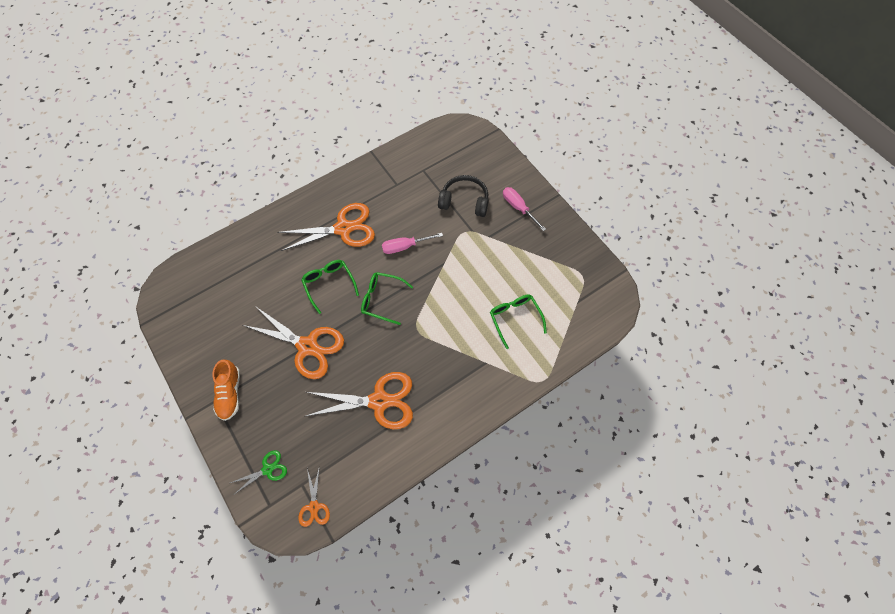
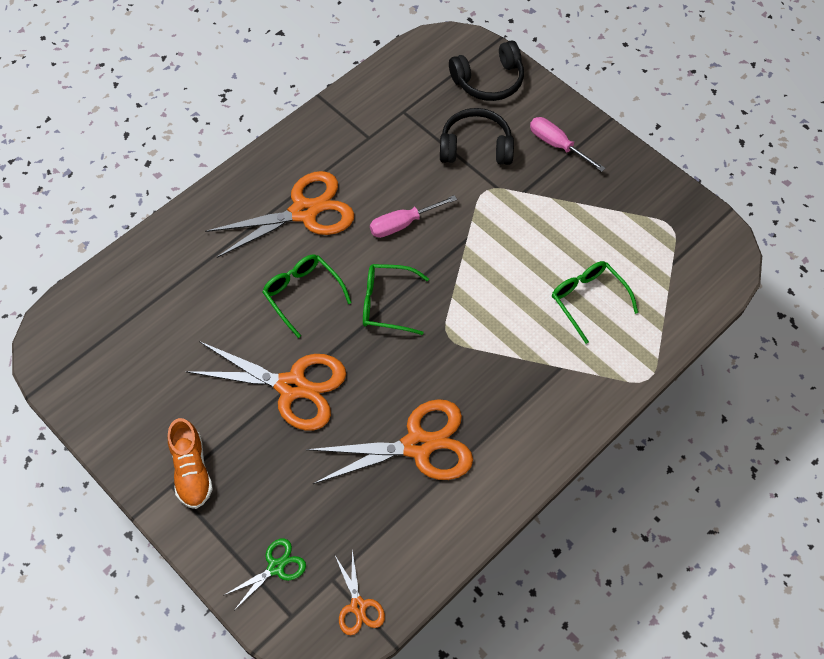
camera: 10 degrees left, 5 degrees down
(483, 157) = (489, 81): none -> black headphones

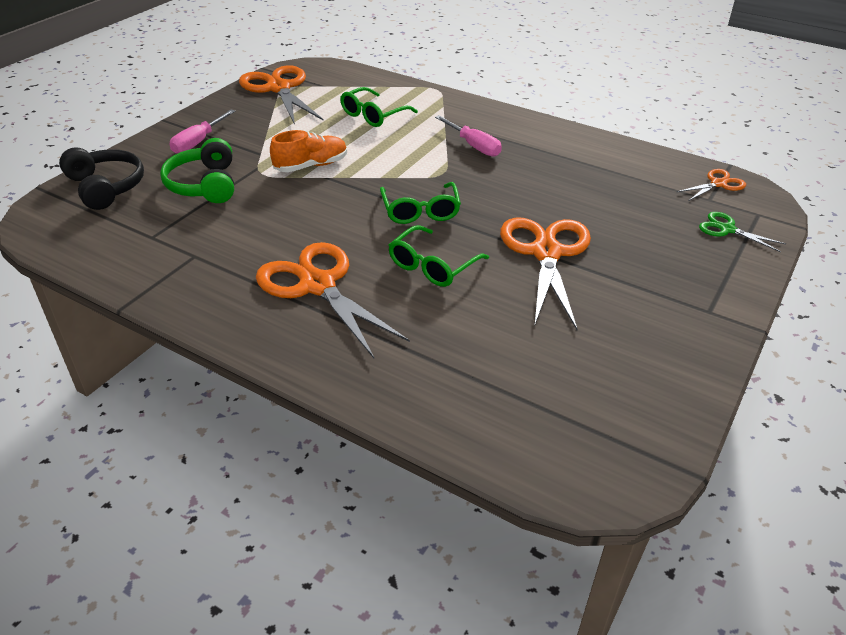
camera: 105 degrees left, 20 degrees down
(192, 471) = (683, 300): orange shoe -> orange shoe (311, 166)
(403, 224) = (317, 215): pink screwdriver -> pink screwdriver (473, 146)
(418, 445) = (559, 175): orange scissors -> orange scissors (279, 88)
(475, 147) = (204, 185): black headphones -> green headphones

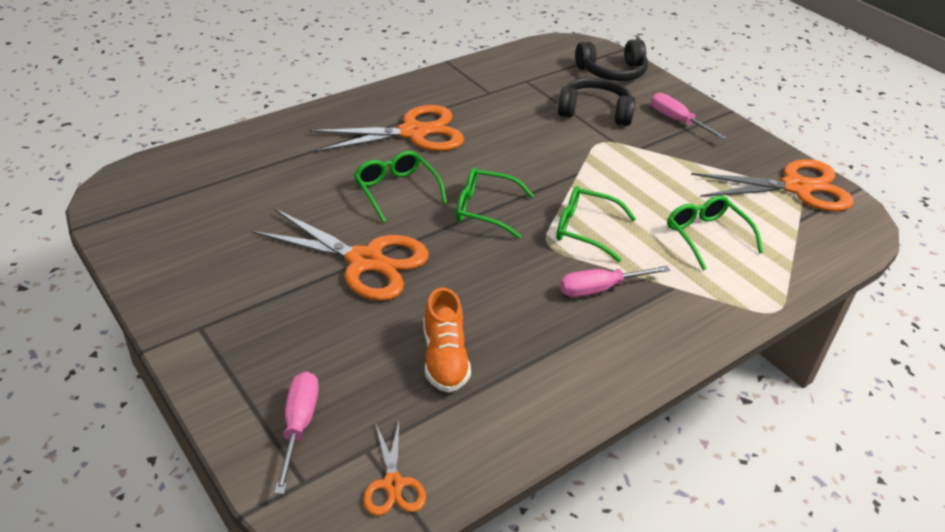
camera: 110 degrees right, 0 degrees up
(204, 185) = (594, 112): green headphones -> black headphones
(311, 166) = (603, 169): orange shoe -> orange shoe (444, 358)
(408, 161) = (585, 230): none -> green glasses
(727, 229) = (298, 426): green scissors -> pink screwdriver

